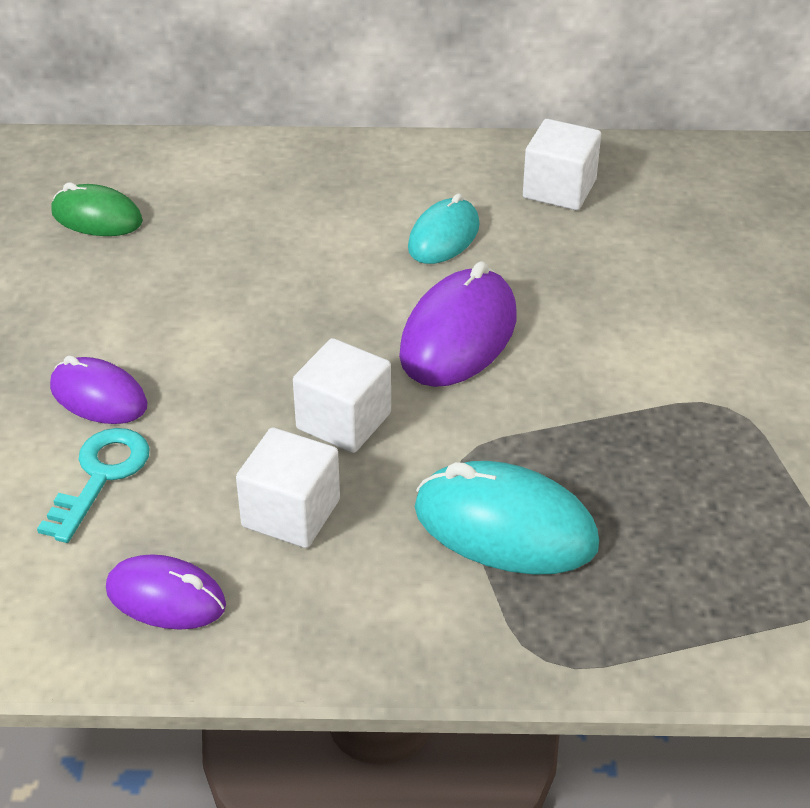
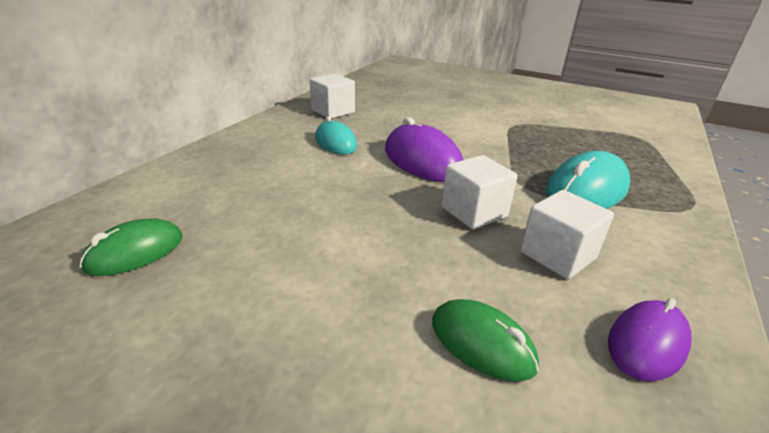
camera: 65 degrees left, 10 degrees down
(99, 397) = (373, 315): purple mouse -> none
(100, 477) = (482, 343): turquoise key -> green mouse

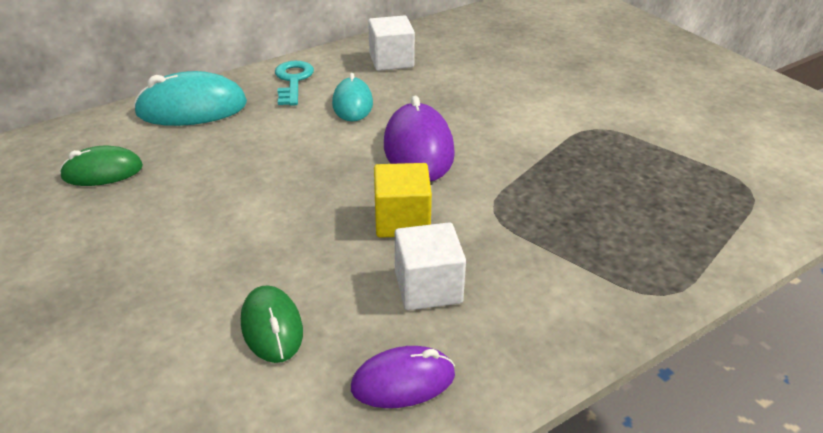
camera: 30 degrees right, 5 degrees up
(267, 137) = (293, 81): none -> turquoise key
(474, 212) = (402, 221): white cube -> yellow cube
(586, 190) = (559, 235): turquoise mouse -> turquoise mouse (192, 108)

